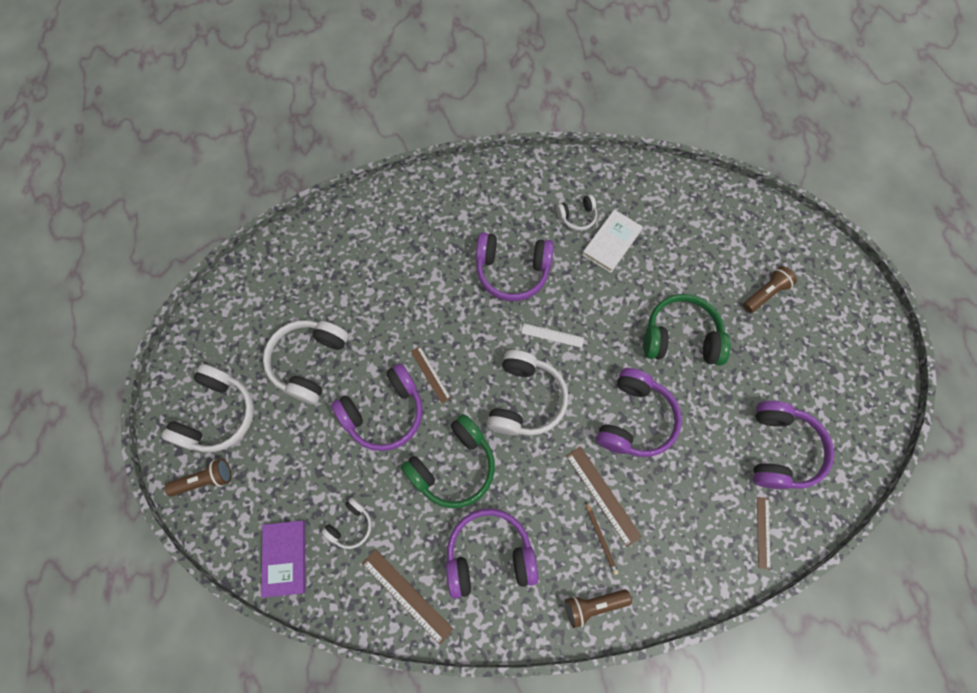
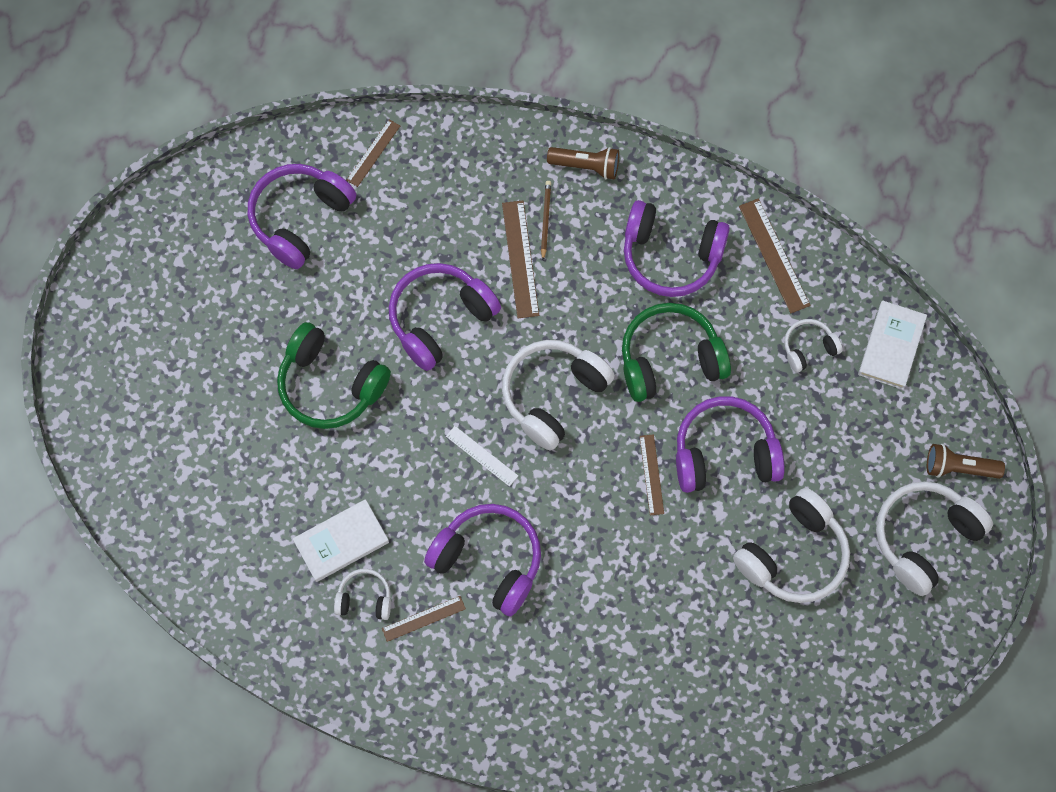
camera: 155 degrees left, 0 degrees up
(285, 558) = (891, 346): purple book -> white book
(535, 221) = (423, 618): none -> brown ruler
(765, 293) = (194, 390): brown flashlight -> none

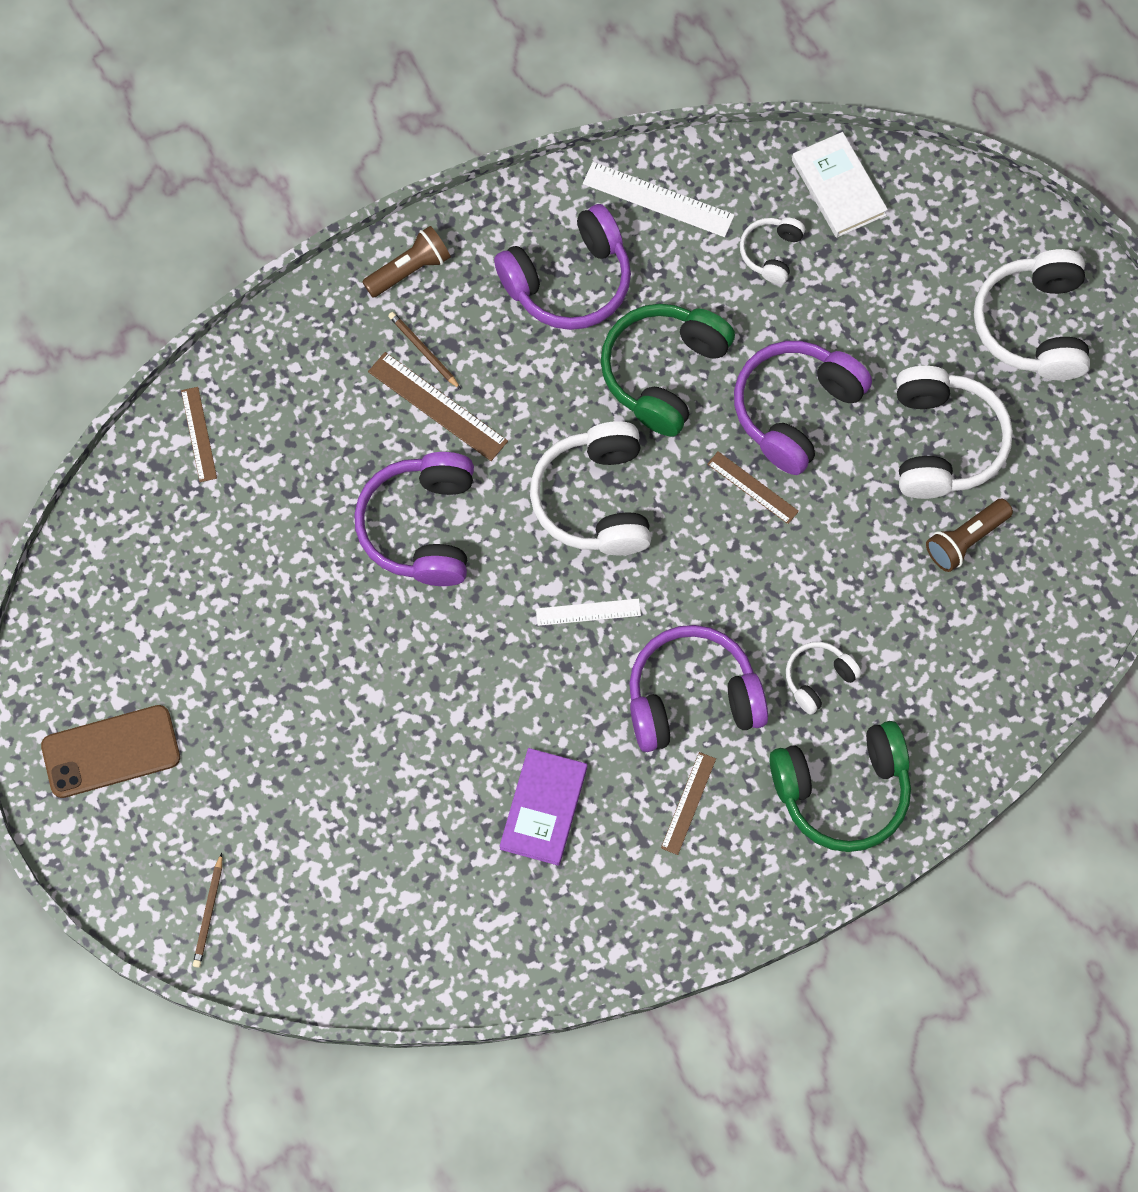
camera: 45 degrees left, 0 degrees up
(107, 423) = (209, 913): none -> brown pencil
(147, 285) = (111, 751): none -> brown phone
(299, 218) = (193, 557): purple headphones -> none
(330, 385) = (383, 680): green headphones -> green headphones (842, 791)
(341, 542) = (544, 808): white book -> purple book
(364, 598) = (617, 837): white headphones -> white headphones (818, 678)
(774, 255) = (658, 199): brown ruler -> white ruler
(959, 468) = (999, 239): brown flashlight -> brown flashlight (965, 540)

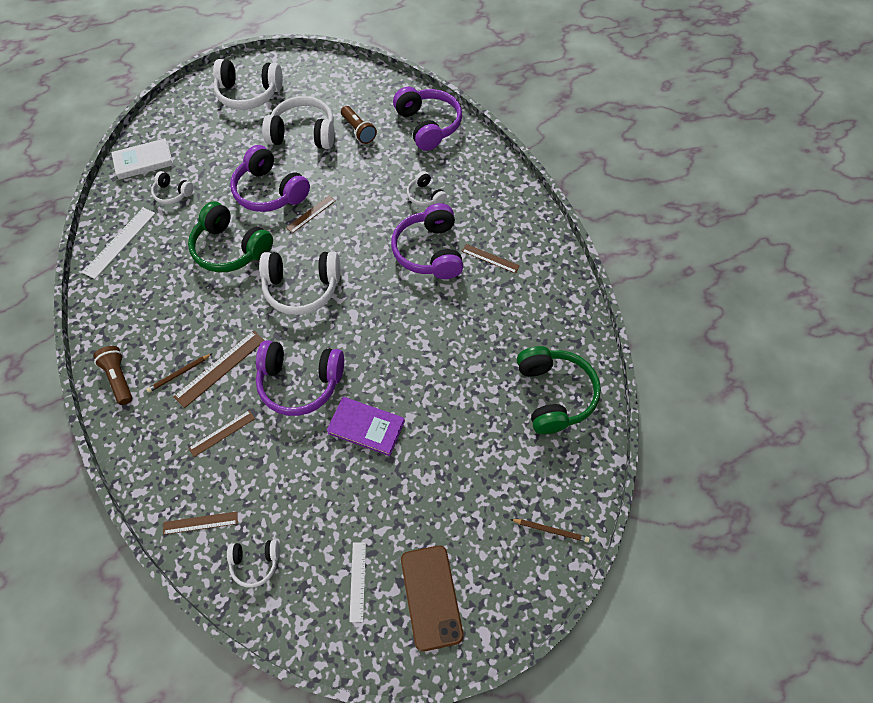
camera: 85 degrees left, 10 degrees down
(147, 516) = (255, 563): none -> white headphones
(332, 432) = (222, 433): none -> brown ruler
(544, 808) = (489, 328): purple book -> purple book (366, 427)
(569, 281) = (157, 291): purple headphones -> purple headphones (428, 125)
(588, 612) = (371, 297): white ruler -> white ruler (358, 581)
(842, 791) = (488, 191): green headphones -> green headphones (554, 395)

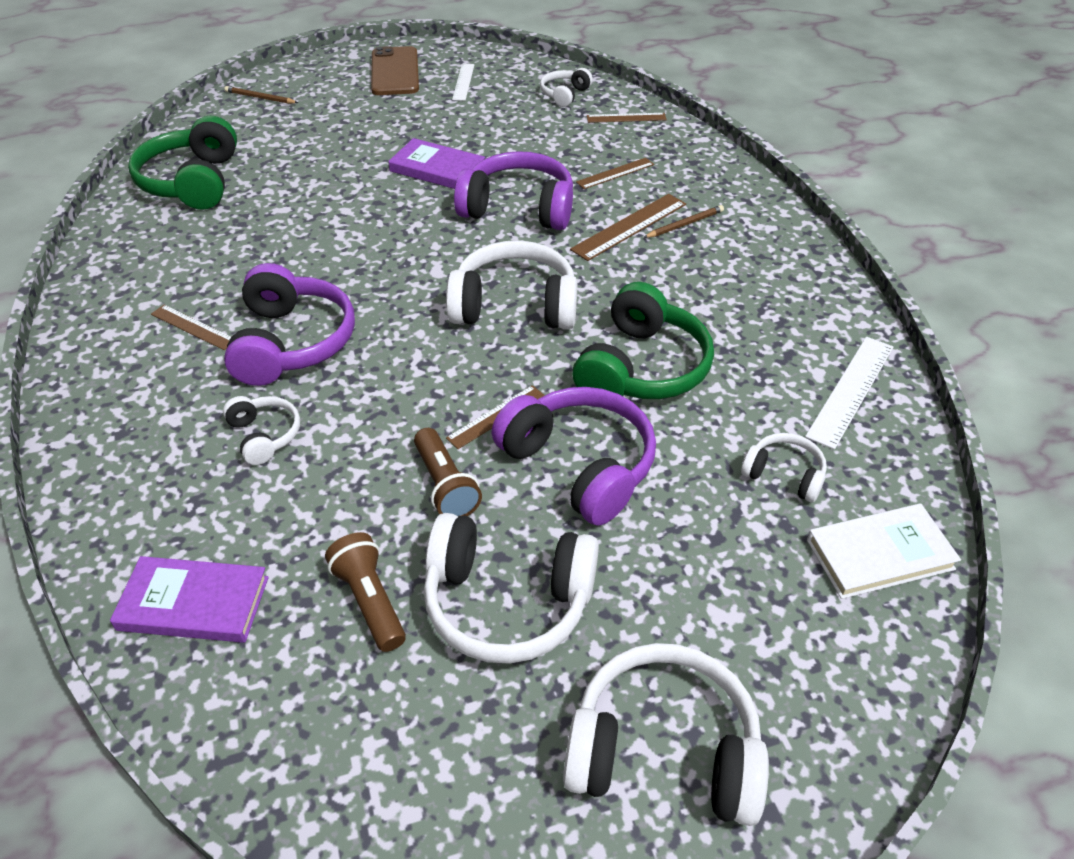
camera: 175 degrees left, 15 degrees down
(119, 378) = (766, 224): brown flashlight -> brown flashlight (445, 485)
(231, 249) = (642, 368): green headphones -> green headphones turned 75 degrees clockwise
(255, 563) = (564, 94): white headphones -> white headphones turned 60 degrees counterclockwise
(428, 125) = (193, 603): purple headphones -> purple book

